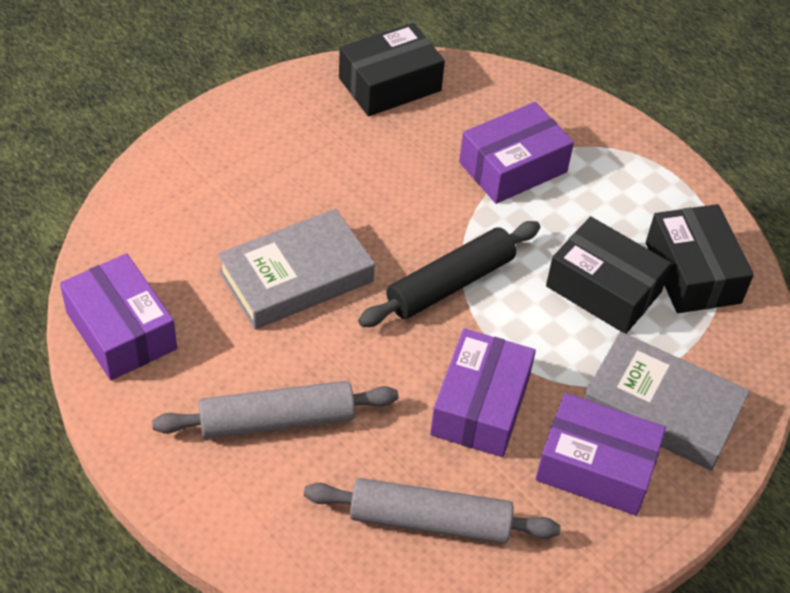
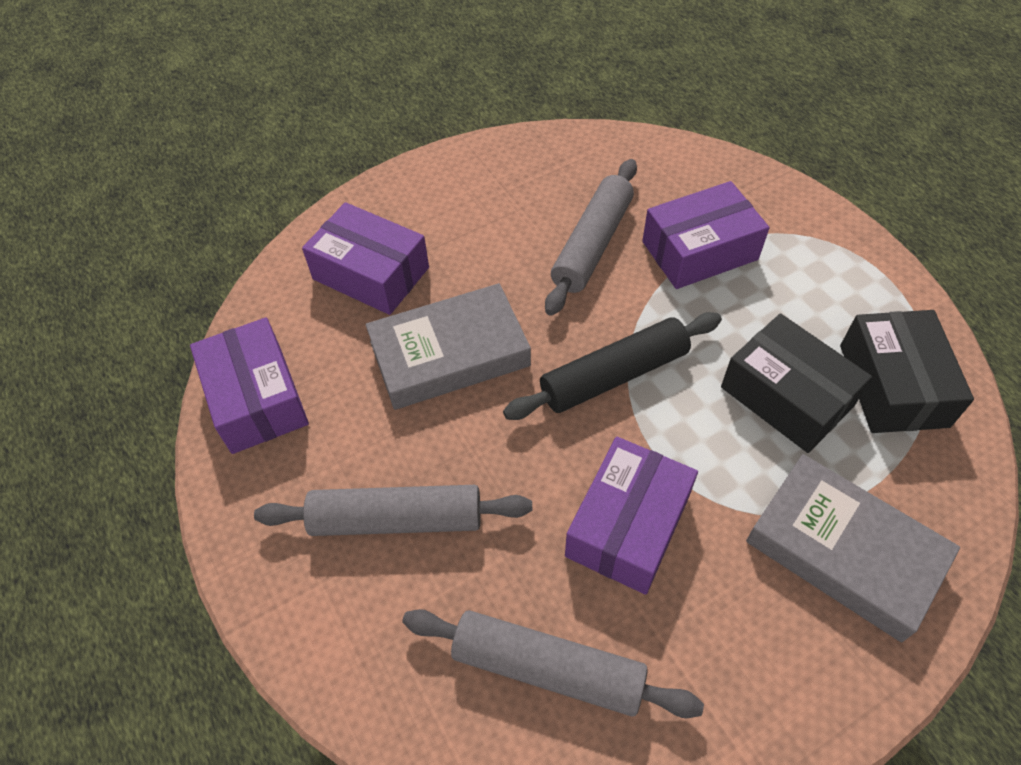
camera: 15 degrees right, 5 degrees up
(390, 84) = (582, 157): black box -> none
(413, 168) = (592, 244): none -> grey rolling pin
(595, 467) = (756, 620): purple box -> purple box (371, 273)

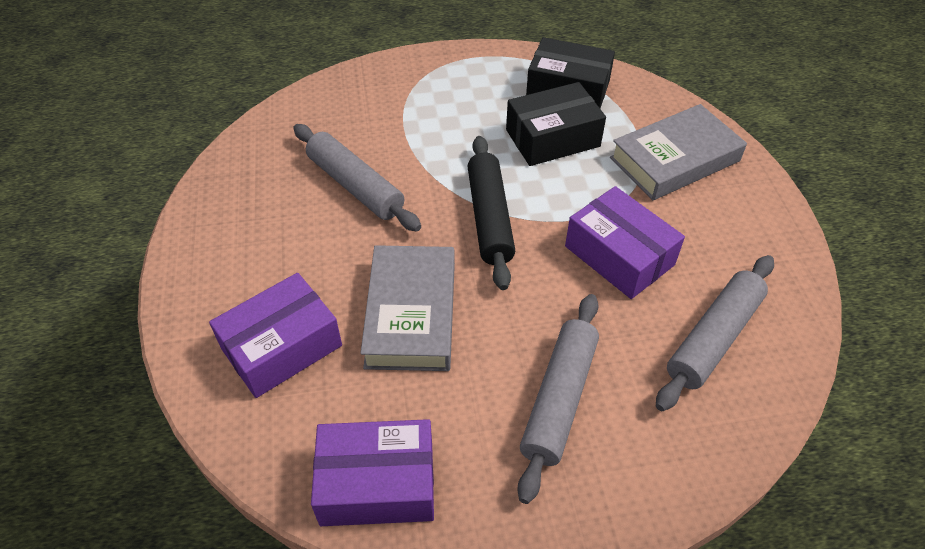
camera: 70 degrees left, 5 degrees down
(699, 250) = (403, 130): purple box -> none

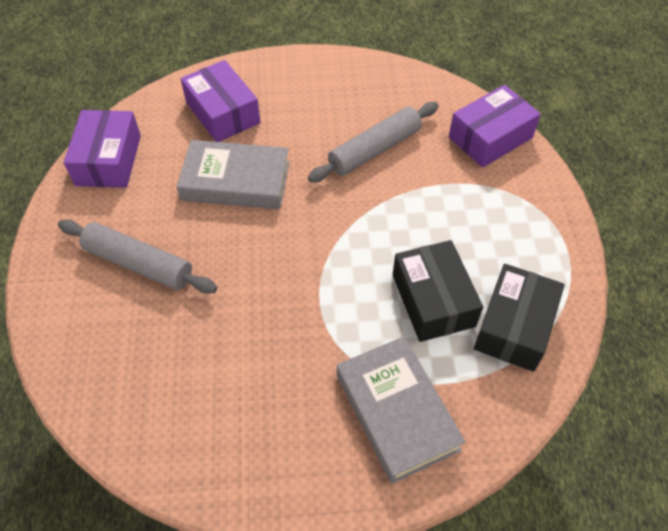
camera: 95 degrees right, 5 degrees up
(490, 218) = (328, 238): black rolling pin -> none
(619, 255) = (270, 331): purple box -> purple box (490, 137)
(713, 338) = (165, 387): grey rolling pin -> none

